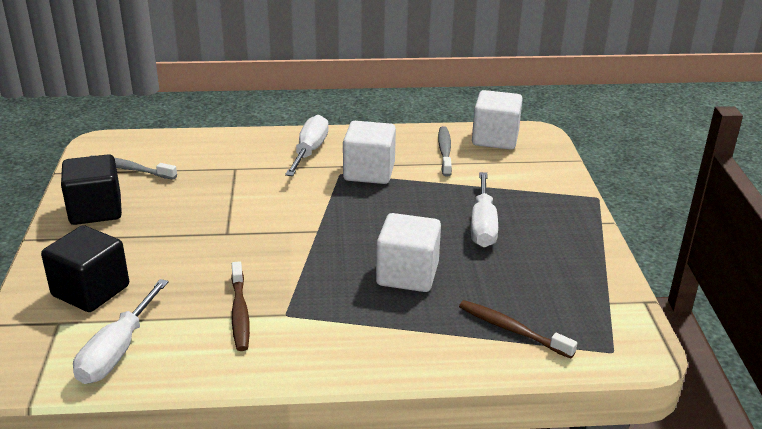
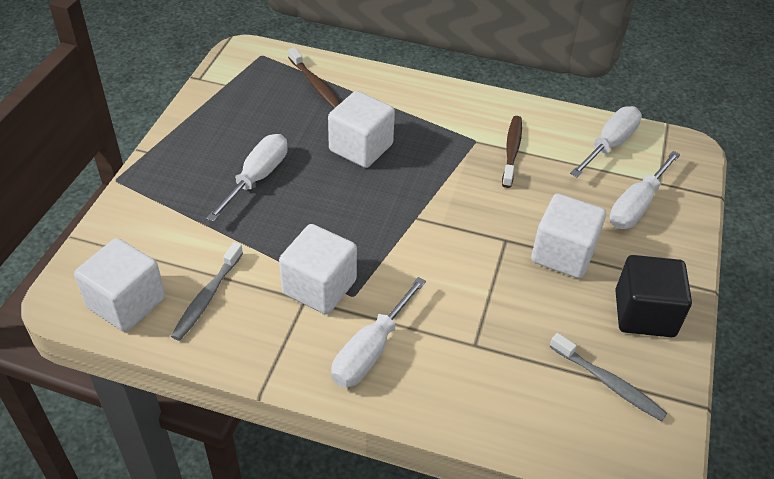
camera: 160 degrees left, 15 degrees up
(91, 291) = (636, 205): black cube -> white screwdriver
(170, 234) = (563, 254): none -> white cube

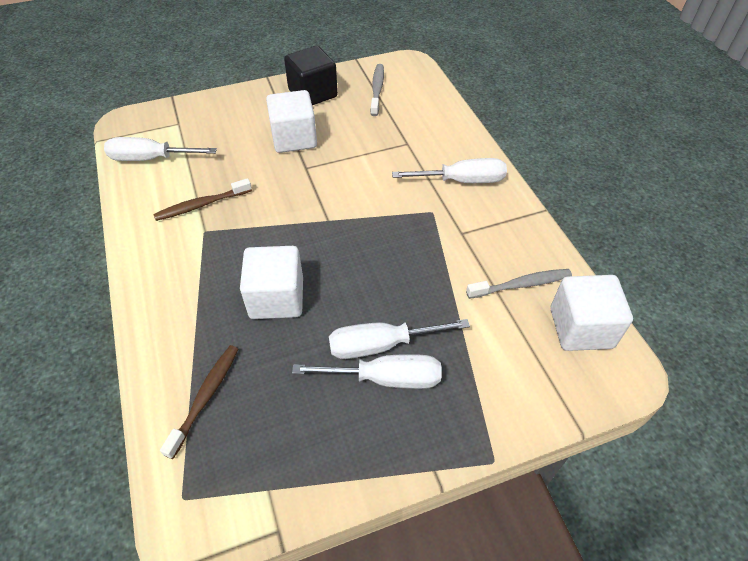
camera: 125 degrees left, 5 degrees up
(319, 287) = (444, 232): white cube -> none
(636, 205) = (214, 125): white screwdriver -> white screwdriver (386, 378)

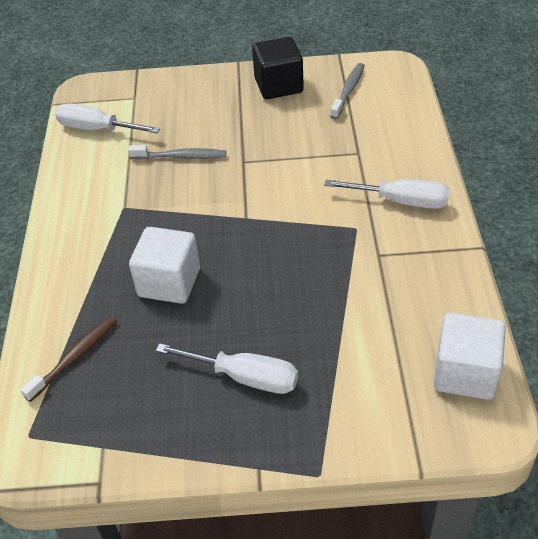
camera: 20 degrees right, 5 degrees down
(202, 205) = (130, 182): brown toothbrush -> none
(294, 138) = (242, 130): white cube -> none
(381, 345) = (252, 346): white screwdriver -> none
(521, 285) = (419, 318): grey toothbrush -> grey toothbrush (180, 157)

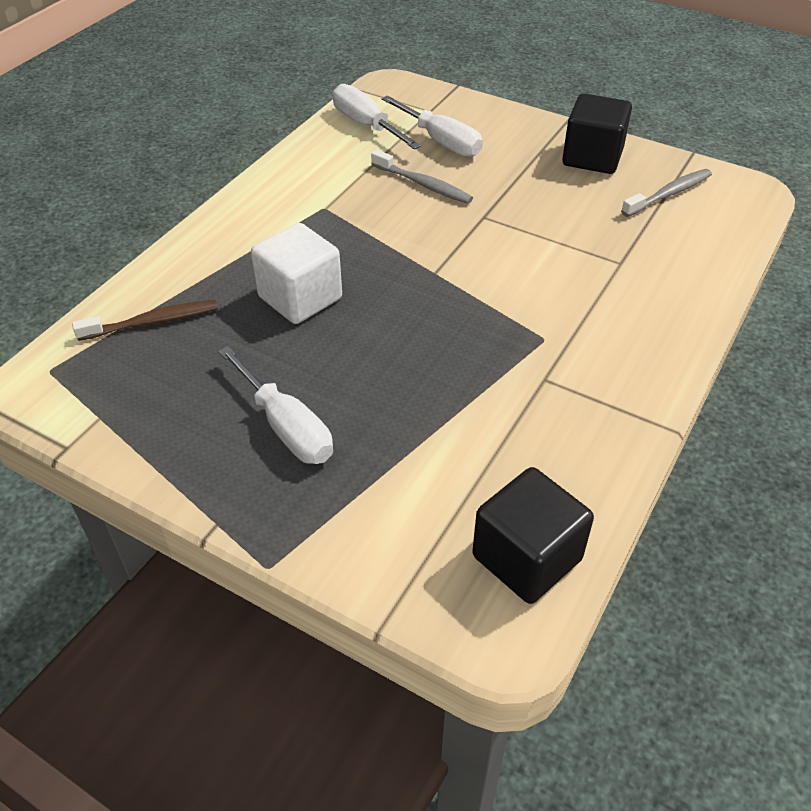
camera: 30 degrees right, 0 degrees up
(401, 201) = (623, 336): white screwdriver -> white screwdriver (441, 141)
(465, 373) = (526, 558): white cube -> black cube

